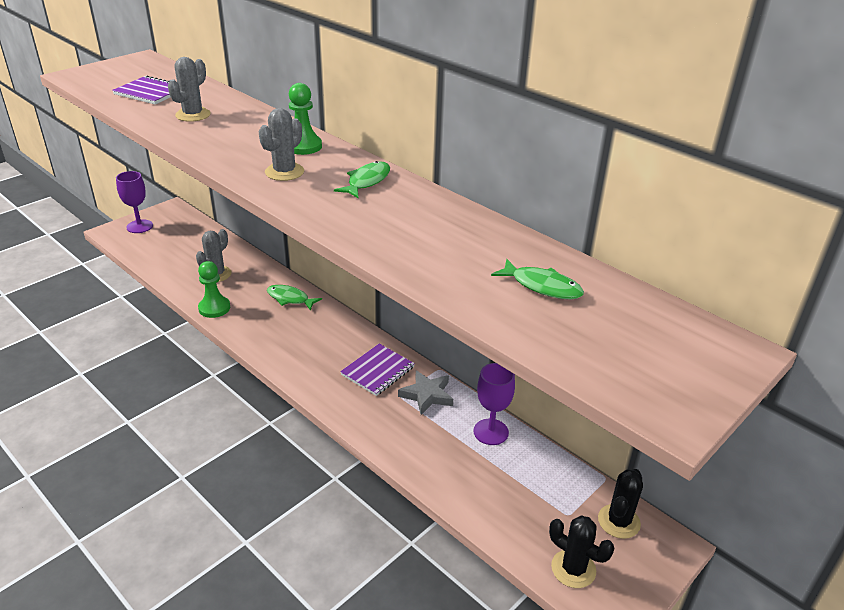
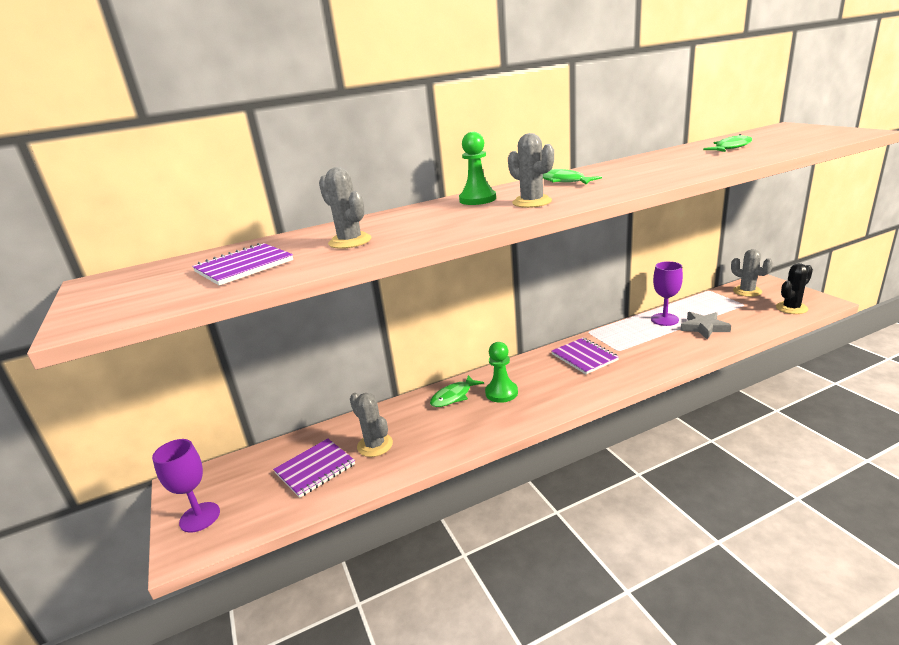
camera: 65 degrees left, 10 degrees down
(187, 255) = (315, 469): none -> purple notebook
(214, 308) = (444, 448): green pawn -> green pawn (501, 393)
(427, 395) = (619, 339): grey star -> grey star (704, 327)
(619, 521) = (747, 291): black cactus -> grey cactus

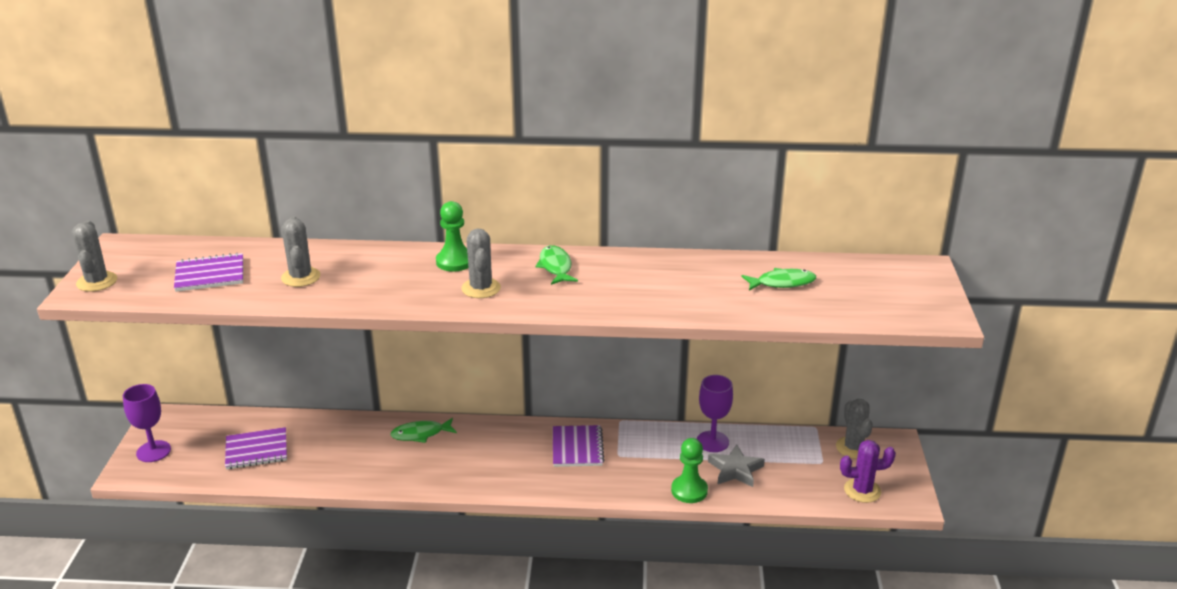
camera: 25 degrees right, 5 degrees up
(375, 445) = (316, 451): grey cactus -> grey cactus (97, 282)
(501, 393) = (462, 450): green pawn -> green pawn (689, 490)
(791, 308) = (862, 490): black cactus -> purple cactus

